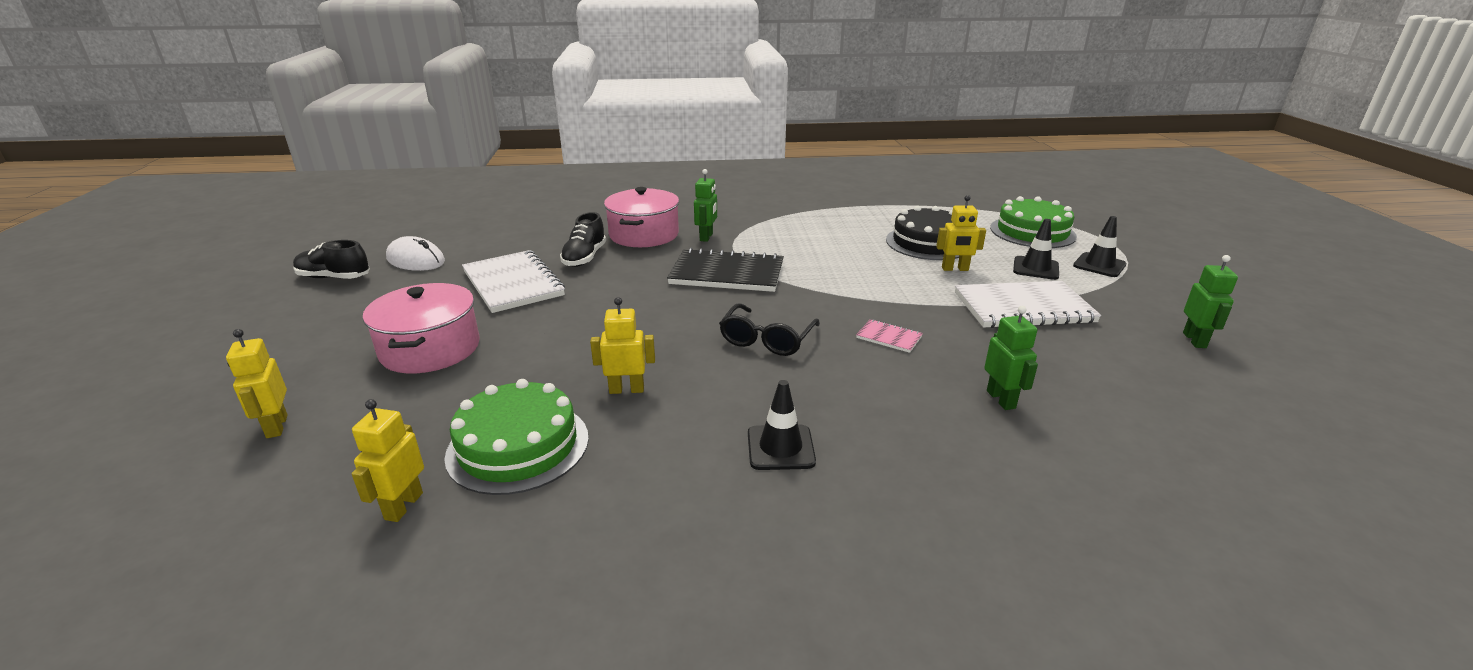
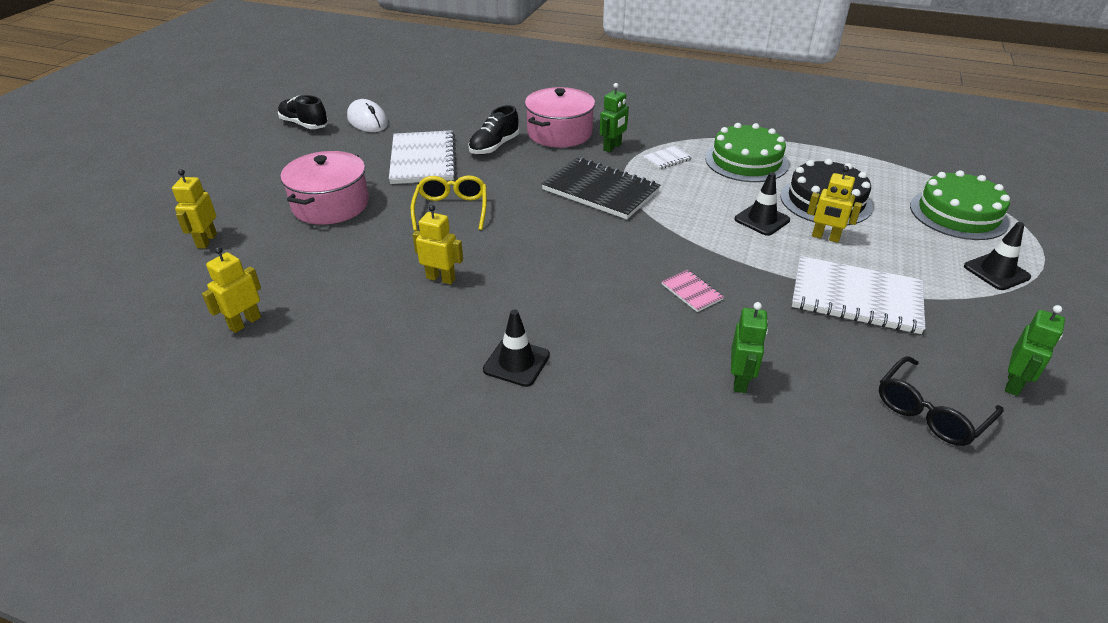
camera: 25 degrees right, 10 degrees up
(518, 446) = (338, 302): green cake -> green cake (746, 161)
(584, 322) = (451, 209): none -> yellow glasses
(766, 237) = (667, 159): none -> white notebook
(767, 339) = (583, 264): black glasses -> black glasses (930, 412)
(1035, 268) = (916, 258): black traffic cone -> black traffic cone (762, 220)

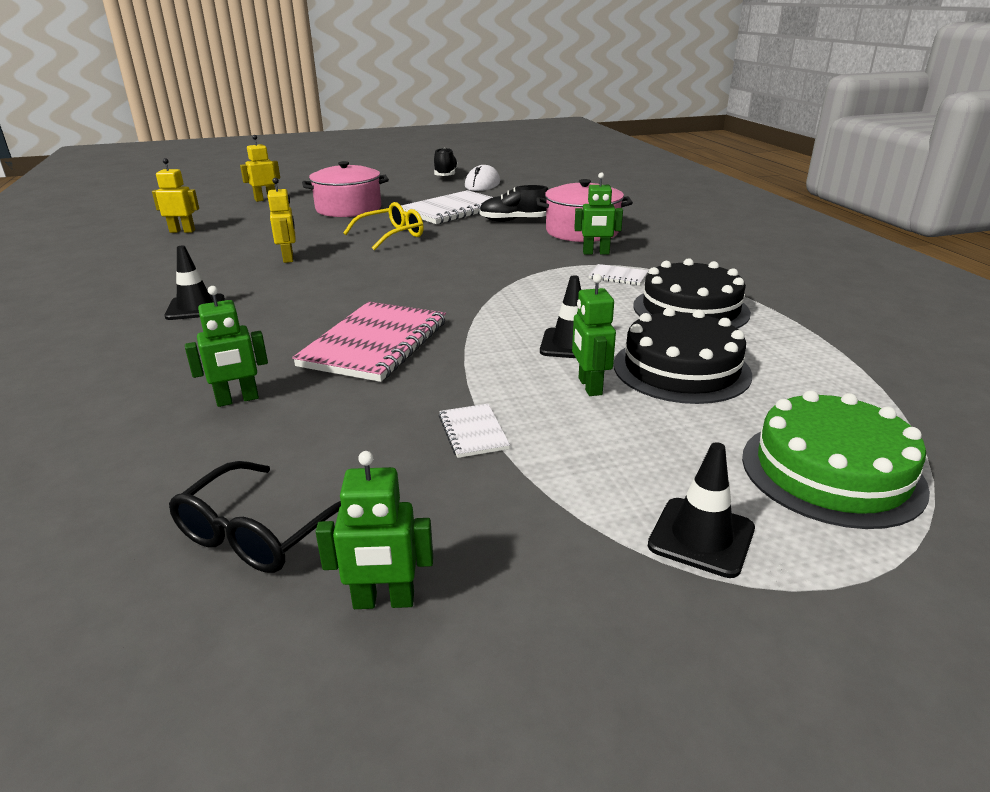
camera: 55 degrees right, 10 degrees down
(600, 190) = (505, 268): black notebook -> none
(691, 292) = (375, 344): pink notebook -> pink notebook, size x2.22
(746, 161) = (690, 309): green cake -> black cake
(825, 237) = (589, 386): yellow robot -> green robot
(856, 297) = (473, 432): white notebook -> white notebook, size x0.45
(930, 412) = (260, 532): black glasses -> black glasses turned 75 degrees counterclockwise

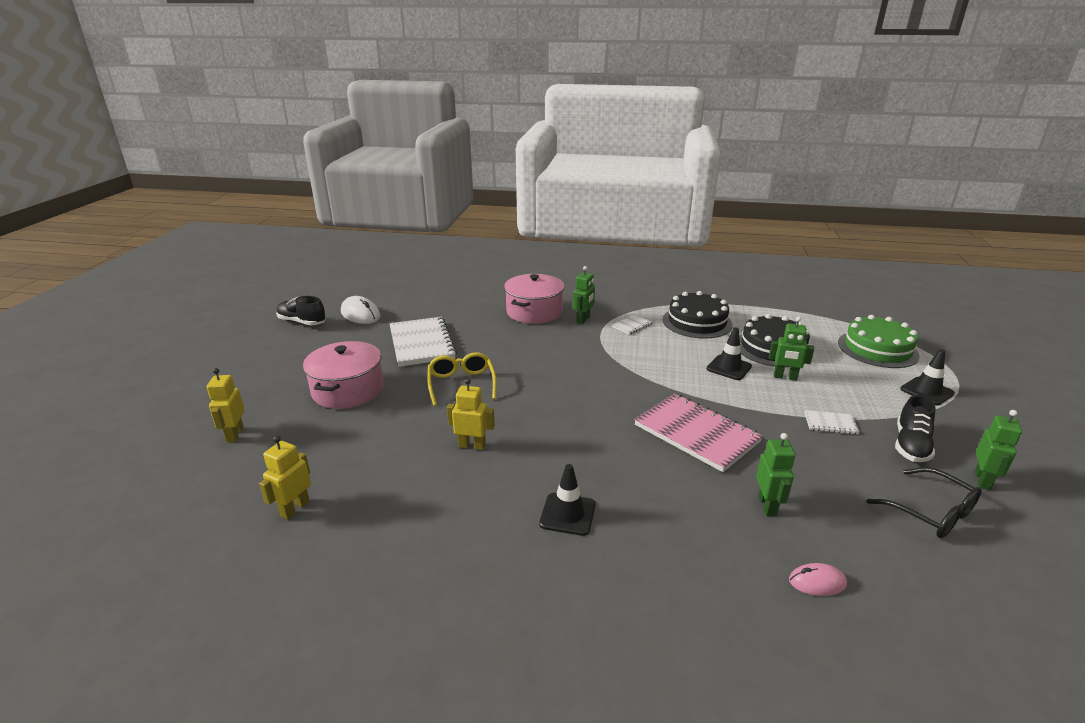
camera: 65 degrees left, 0 degrees up
(95, 441) = (817, 582): none -> pink mouse
(514, 221) = (481, 327): black shoe -> black shoe (911, 445)

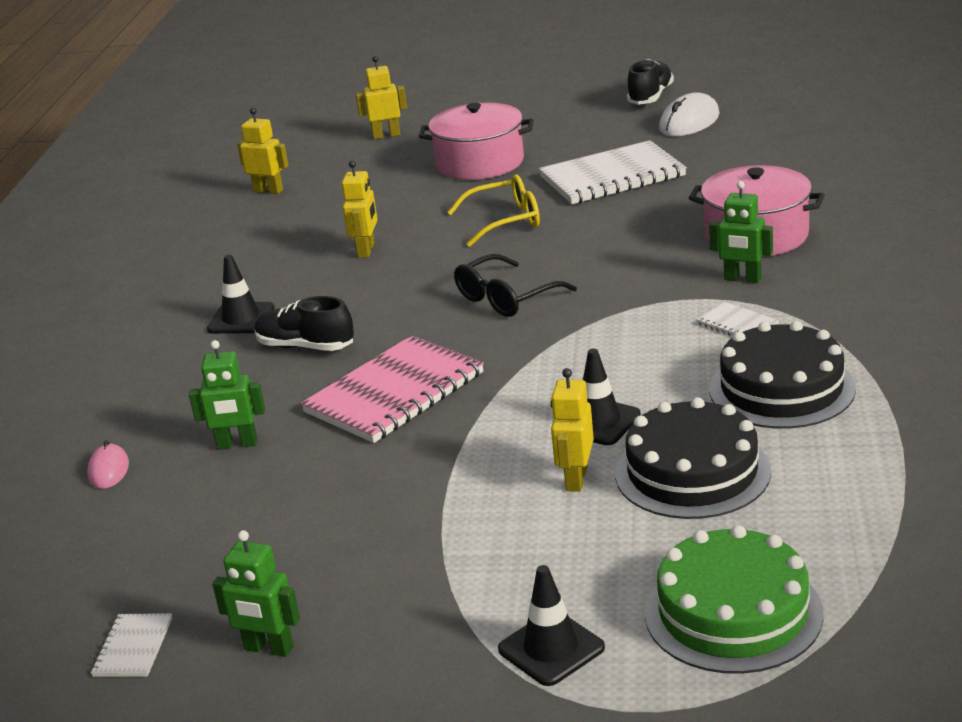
camera: 90 degrees right, 0 degrees up
(785, 377) = (576, 479): green robot -> yellow robot
(830, 423) = (426, 514): white notebook -> white notebook (133, 647)
(911, 445) = (365, 590): black shoe -> black shoe (305, 346)
(931, 512) = (205, 577): black glasses -> black glasses (506, 298)

